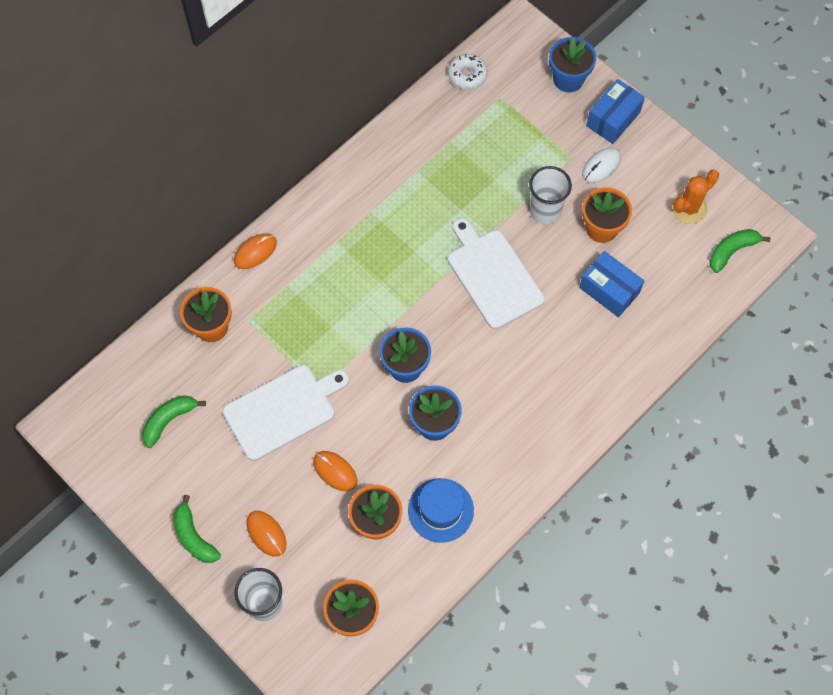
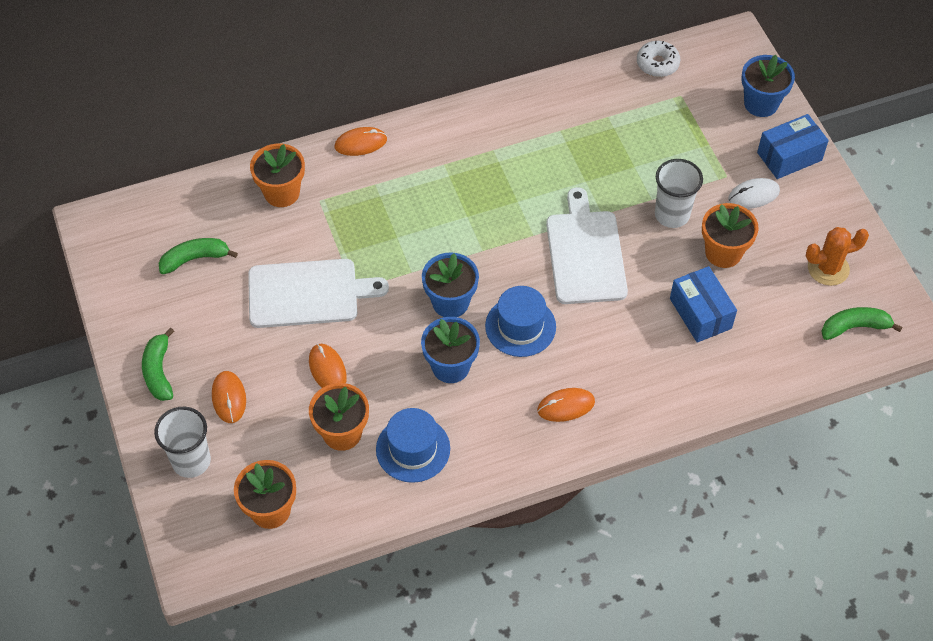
camera: 25 degrees right, 10 degrees down
(473, 364) = (520, 326): none -> blue hat
(543, 418) = (566, 406): none -> orange mouse

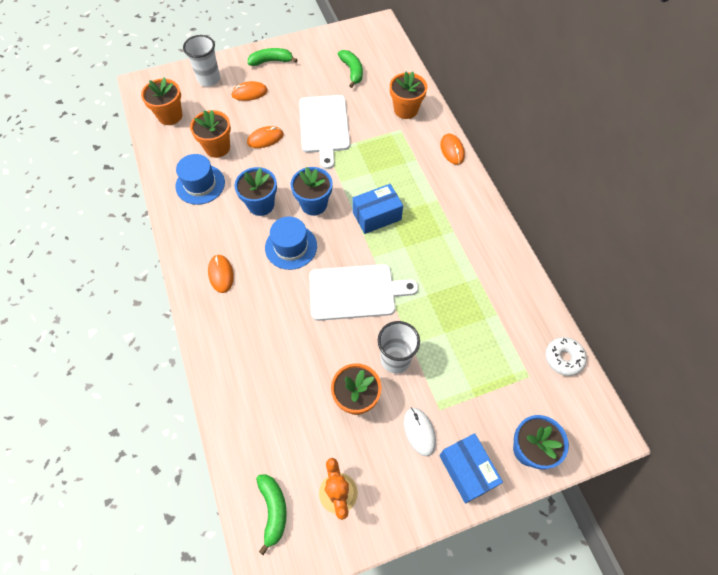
camera: 90 degrees right, 5 degrees up
(700, 313) = (295, 375): blue box -> blue box (377, 216)

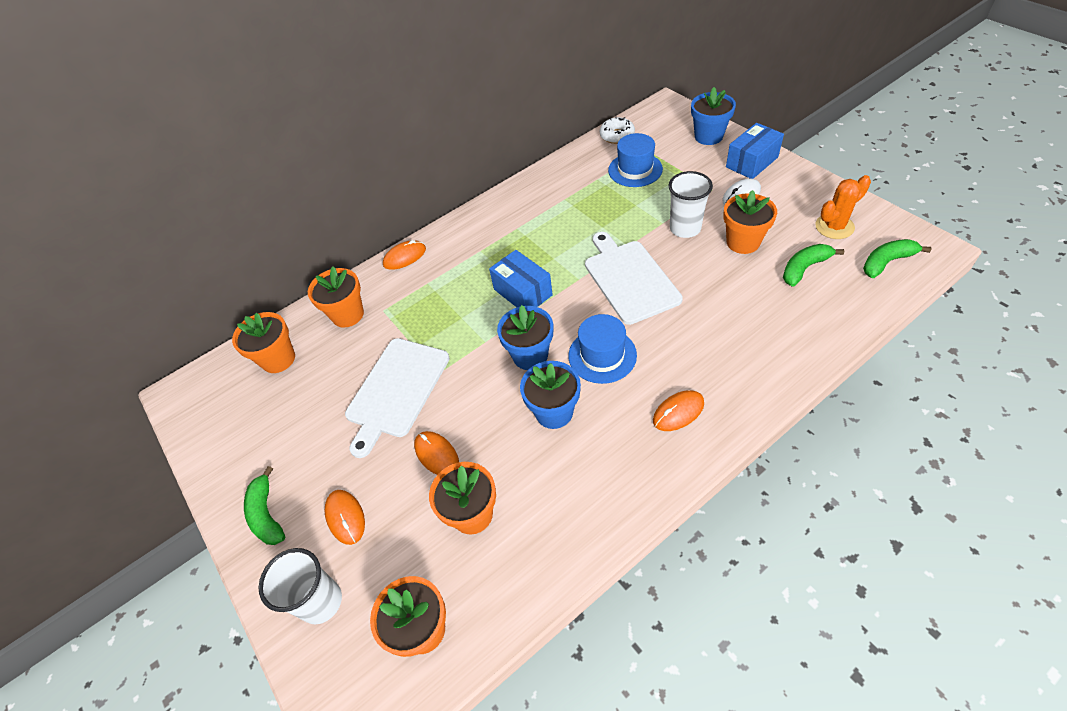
camera: 100 degrees left, 10 degrees down
(200, 184) = (550, 506): blue hat -> blue hat (635, 170)
(324, 127) = (396, 390): white cutting board -> white cutting board turned 135 degrees clockwise
(352, 71) = (281, 394): green banana -> green banana (804, 268)
(383, 71) = (278, 359): none -> orange flower pot

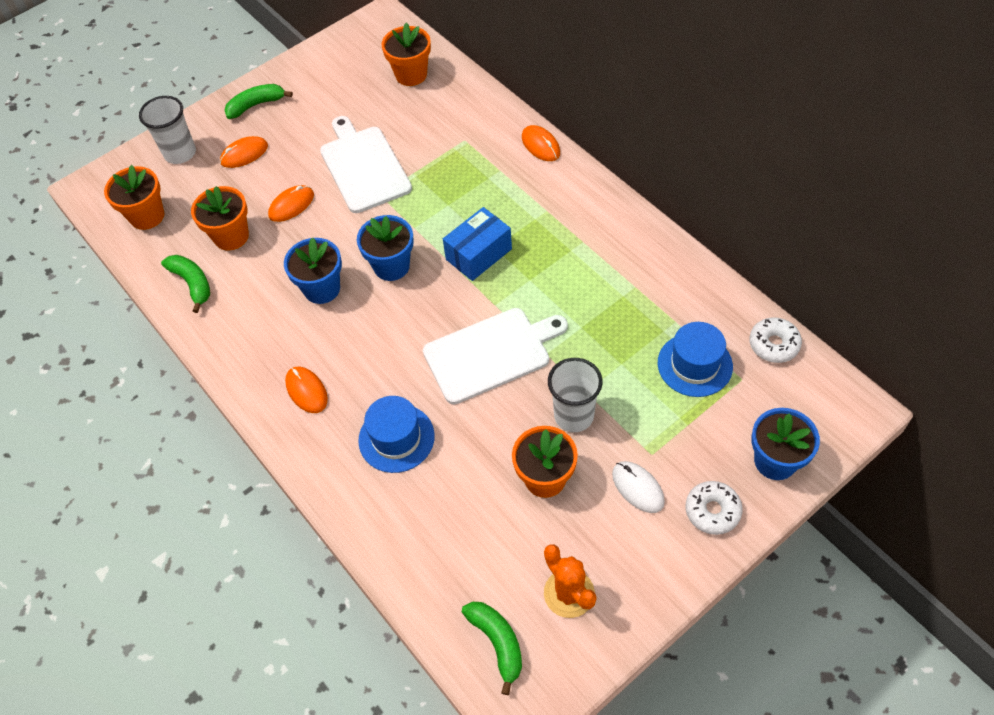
camera: 85 degrees right, 5 degrees up
(348, 314) = (461, 113): orange flower pot -> none
(396, 390) = (363, 166): white cutting board -> white cutting board turned 45 degrees clockwise
(602, 355) = (384, 327): blue hat -> blue hat (396, 438)
(752, 162) = (712, 511): blue box -> white donut
(804, 268) = (493, 541): green banana -> green banana (192, 283)

